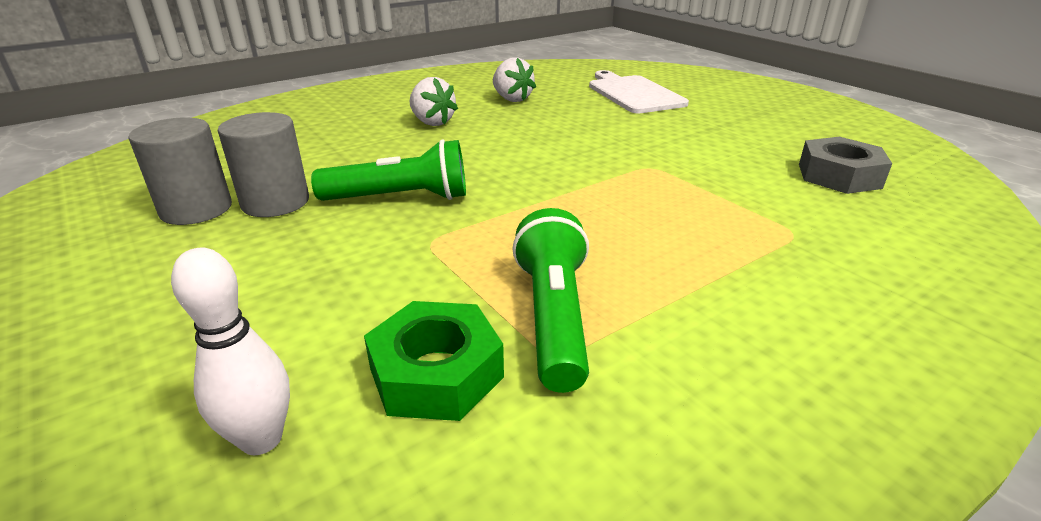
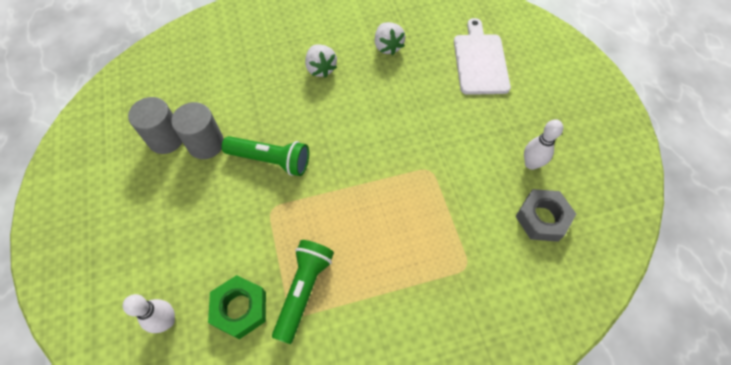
camera: 20 degrees right, 30 degrees up
(772, 142) = (531, 164): none -> white bowling pin

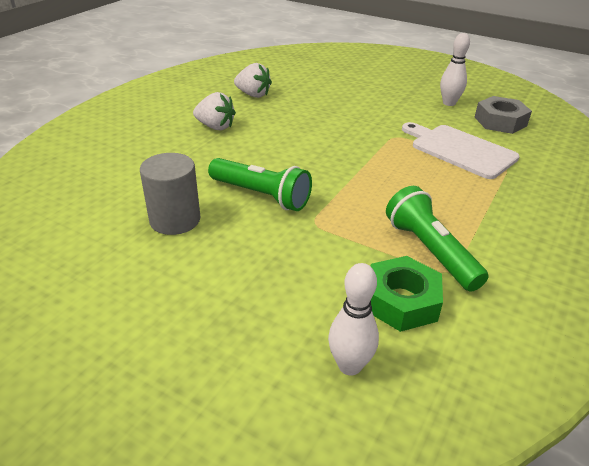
camera: 45 degrees left, 25 degrees down
(166, 139) = (120, 240): grey cylinder -> none
(271, 160) = (261, 195): green flashlight -> green flashlight turned 60 degrees clockwise
(480, 61) = (333, 76): white cutting board -> white cutting board (460, 150)

